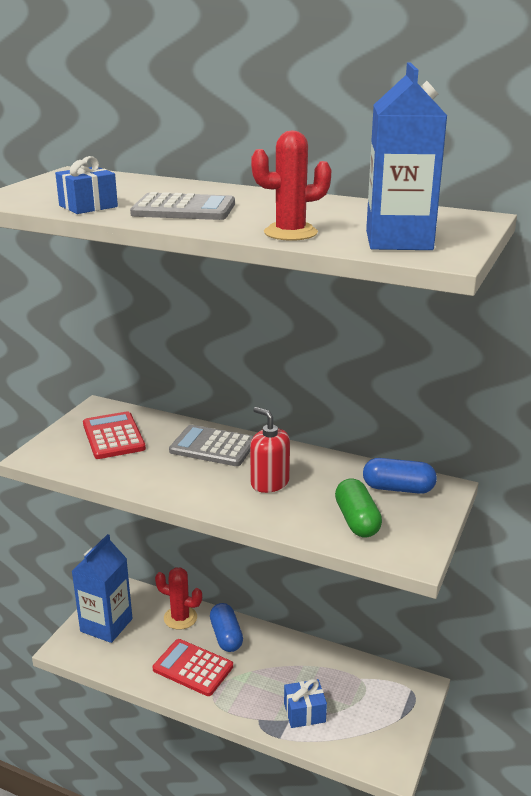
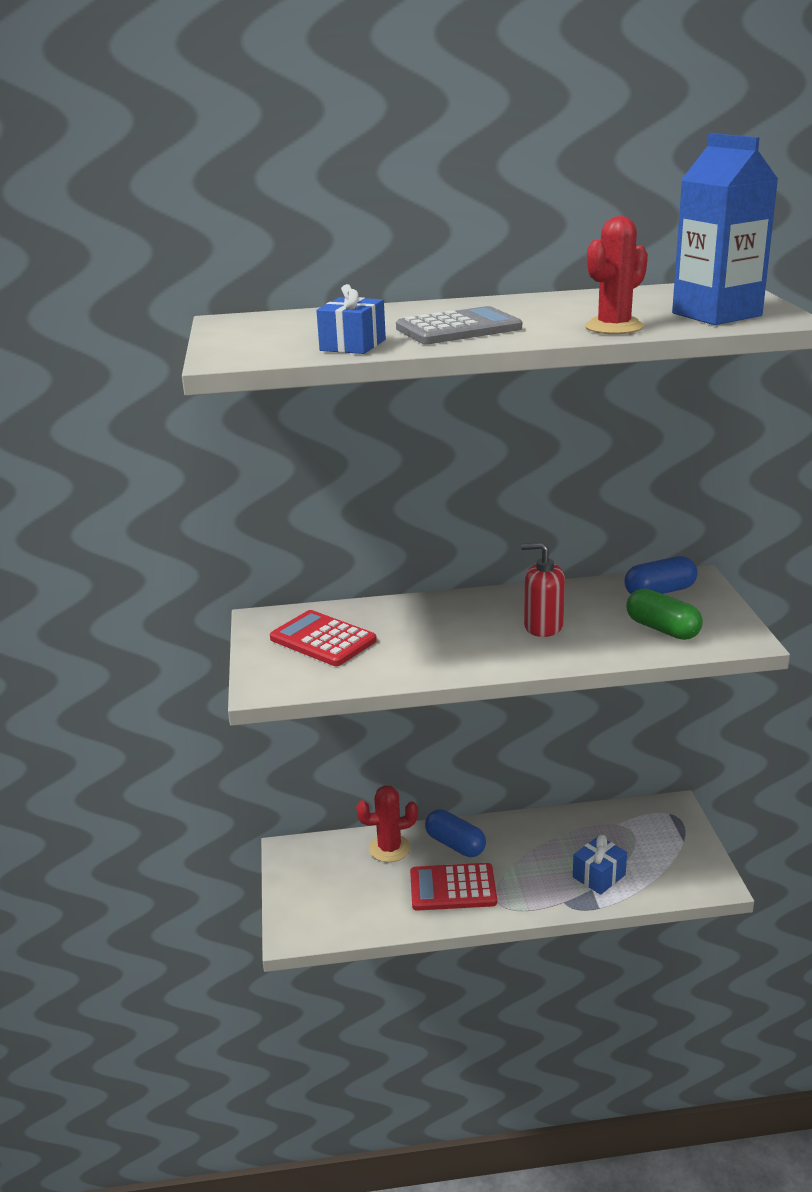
camera: 30 degrees left, 0 degrees up
(106, 625) = (316, 891): blue carton -> none
(213, 447) = (442, 614): grey calculator -> none

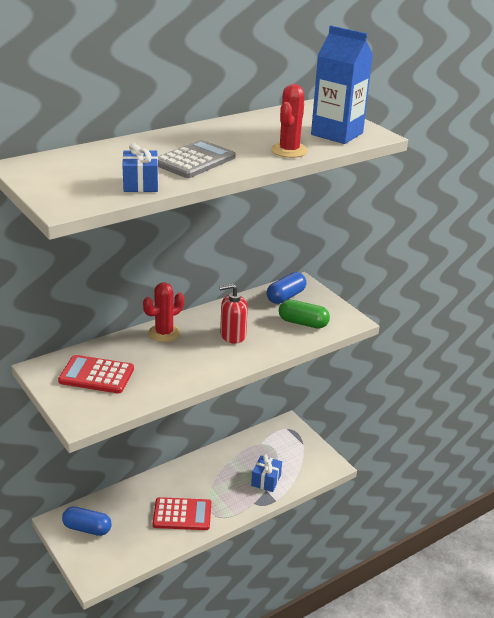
camera: 30 degrees left, 5 degrees up
(389, 848) = (127, 500): red cactus -> red cactus (164, 333)
(453, 888) = (182, 514): red calculator -> red calculator turned 150 degrees counterclockwise
(455, 844) = (168, 485): blue capsule -> blue capsule (87, 528)

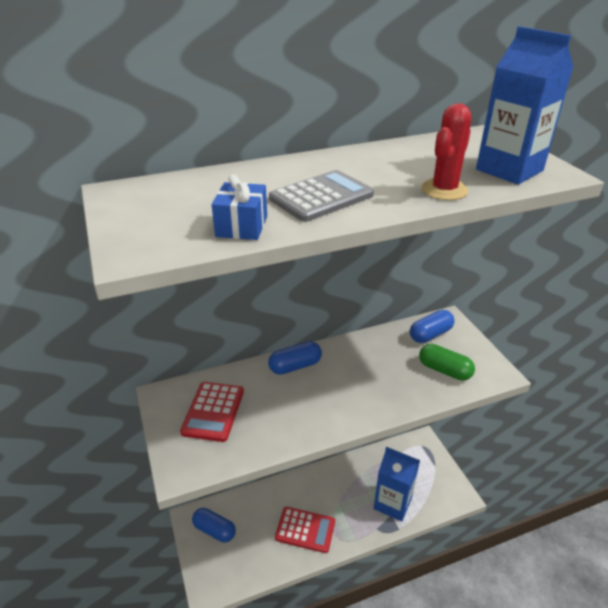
camera: 15 degrees right, 5 degrees up
(96, 375) = (213, 411): red calculator -> red calculator turned 105 degrees counterclockwise
(164, 333) = (295, 366): red cactus -> blue capsule
(232, 335) = (366, 377): red soap dispenser -> none
(266, 480) = (392, 503): blue gift -> blue carton

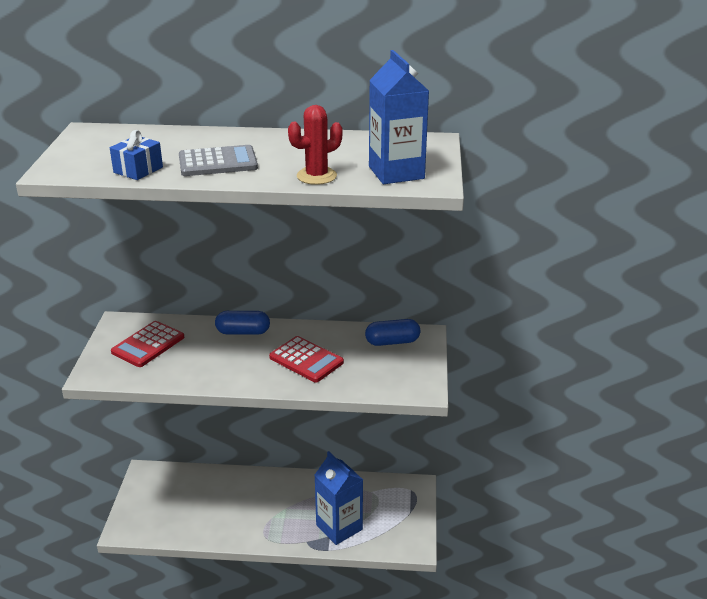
camera: 25 degrees right, 5 degrees down
(214, 530) = (158, 489): blue capsule -> none
(305, 530) = (238, 518): red calculator -> red calculator (306, 360)
(444, 370) = (374, 373): green capsule -> none

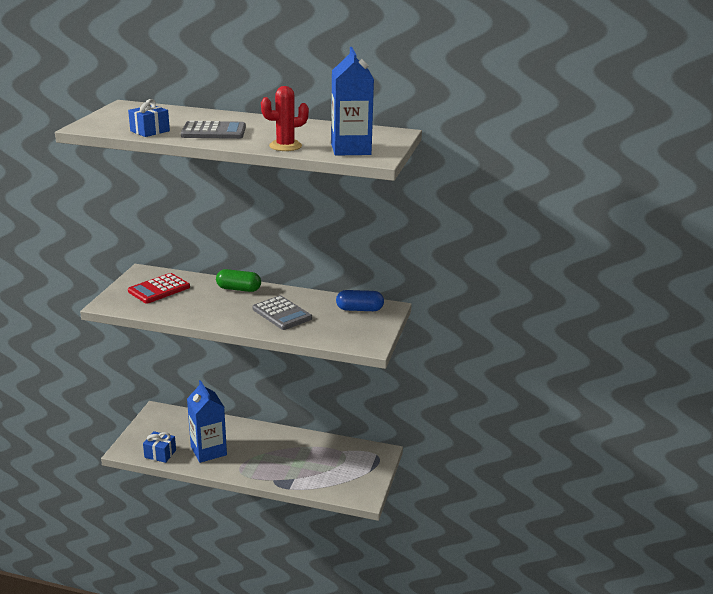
camera: 10 degrees right, 5 degrees down
(166, 528) = (160, 454): none -> blue gift
(243, 332) = (239, 289): blue capsule -> green capsule
(306, 360) = (282, 314): red calculator -> grey calculator
(339, 527) = (304, 473): blue carton -> blue carton (208, 451)

